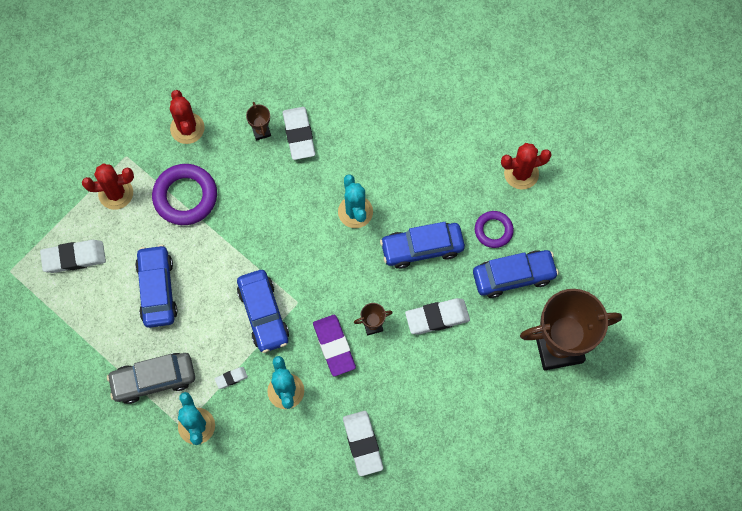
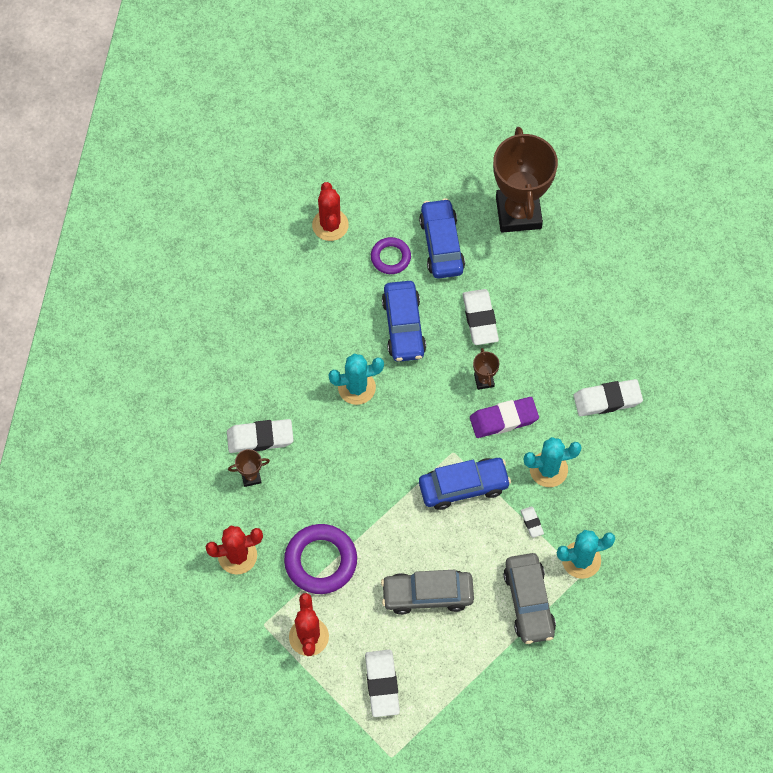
camera: 85 degrees left, 5 degrees down
(157, 290) = (427, 594): blue car -> grey car

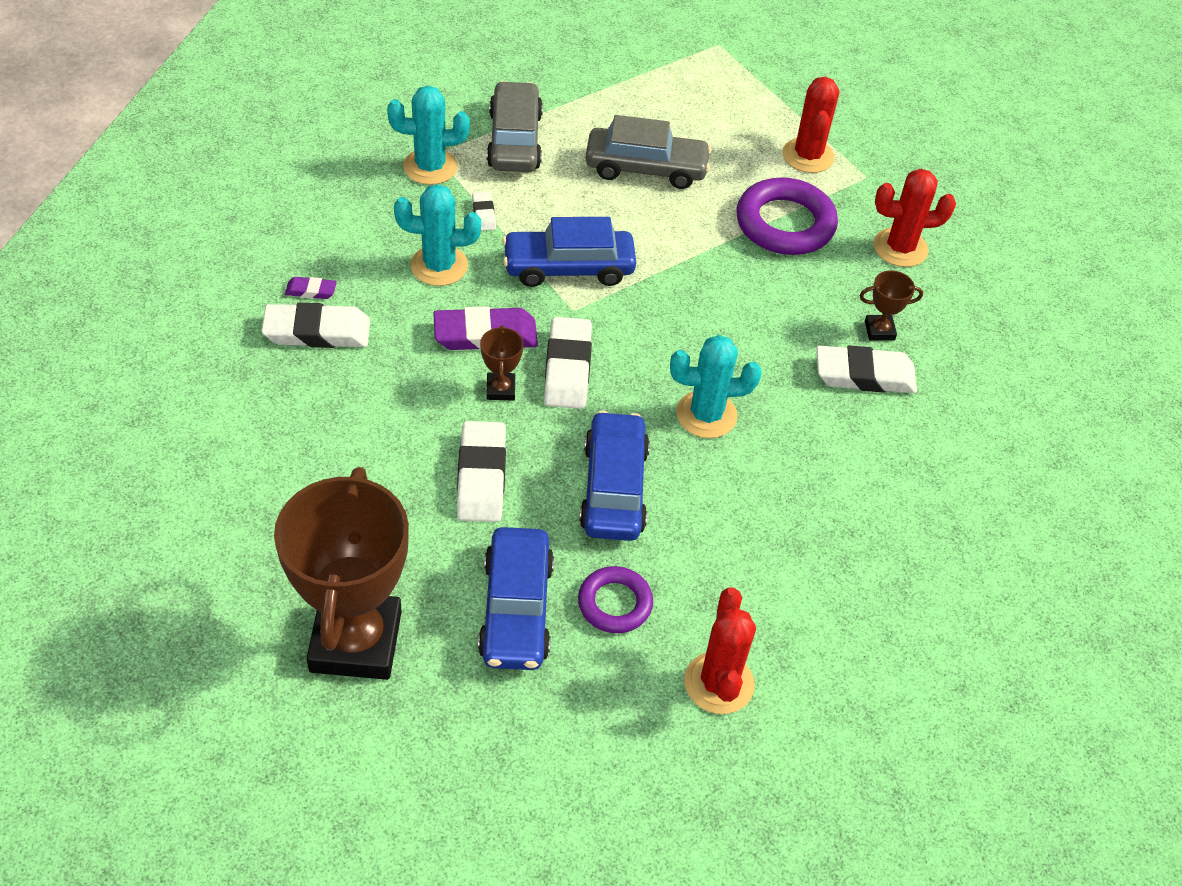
camera: 175 degrees left, 15 degrees down
(382, 684) = (720, 101): white eraser -> white eraser (567, 368)
(622, 431) = (311, 291): none -> purple eraser

